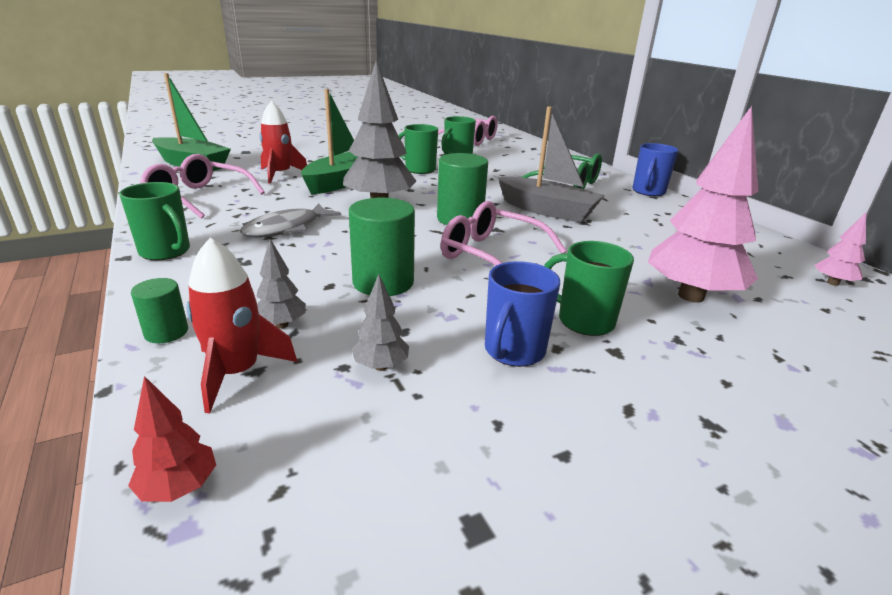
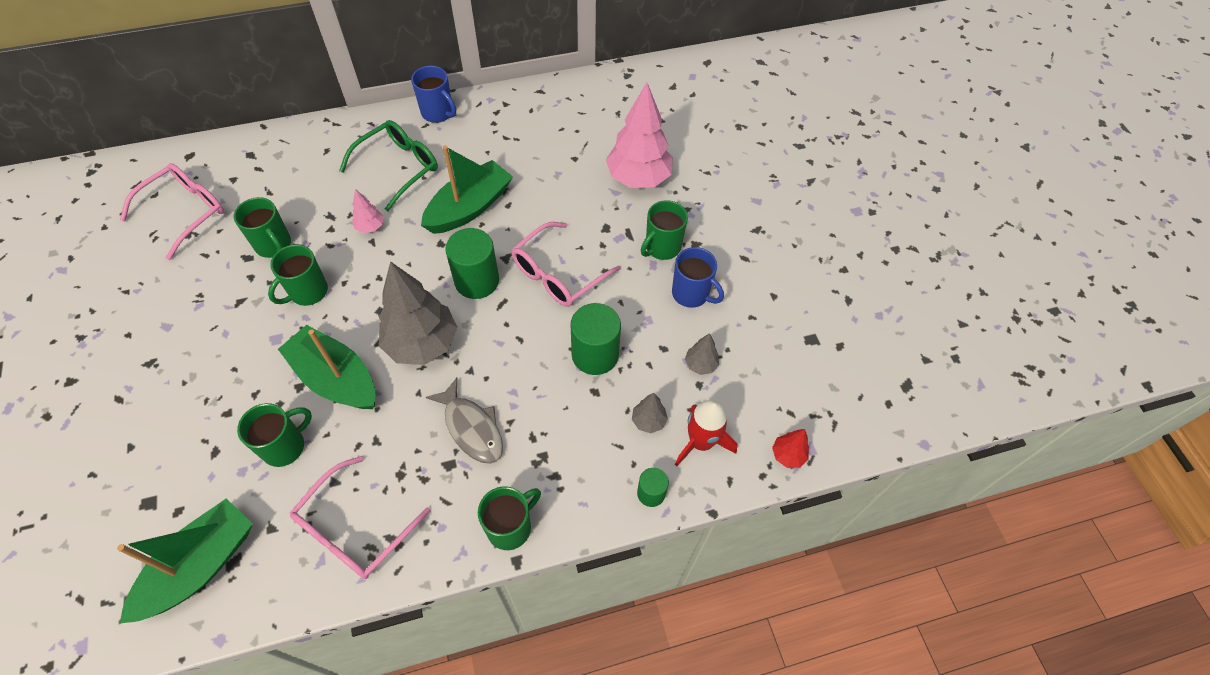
camera: 80 degrees left, 30 degrees up
(280, 174) = (285, 446): red rocket -> green mug
(547, 210) = (469, 207): grey boat -> green boat
(832, 283) = (631, 96): pink tree -> pink tree (370, 227)

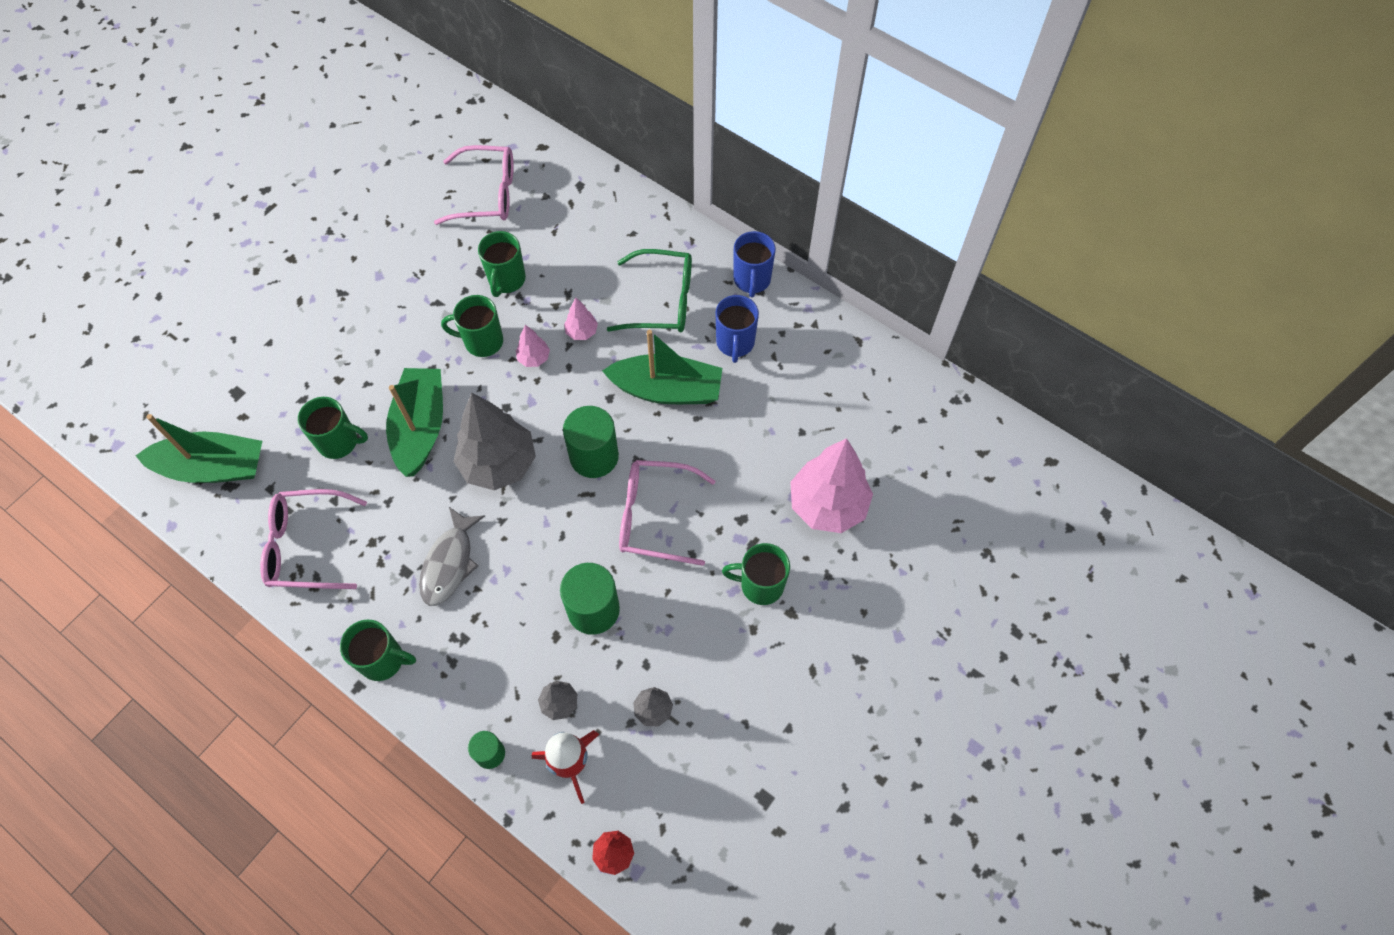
camera: 55 degrees right, 5 degrees up
(359, 268) = (534, 358): none -> pink tree
(691, 294) = (727, 648): blue mug -> blue mug (735, 343)

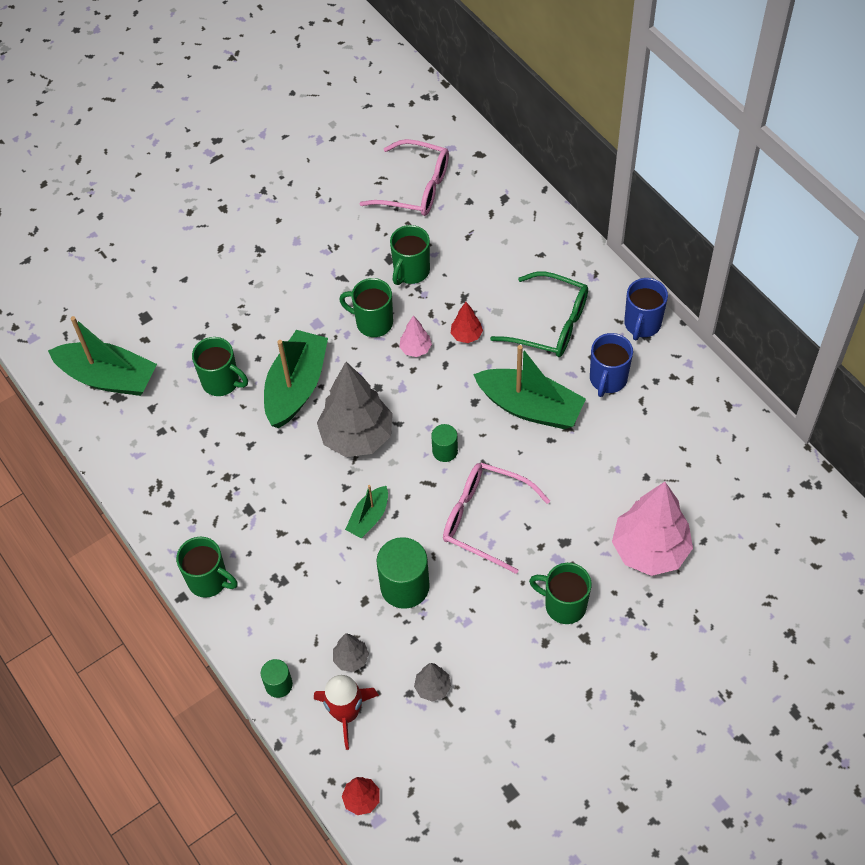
camera: 20 degrees right, 5 degrees down
(308, 546) = (171, 466): pink glasses -> none
(449, 563) = (289, 512): grey fish -> none
(535, 546) = (369, 517): none -> green boat
(581, 332) = (466, 335): pink tree -> red tree
(594, 456) = (445, 451): green cylinder -> green cylinder, size x0.55

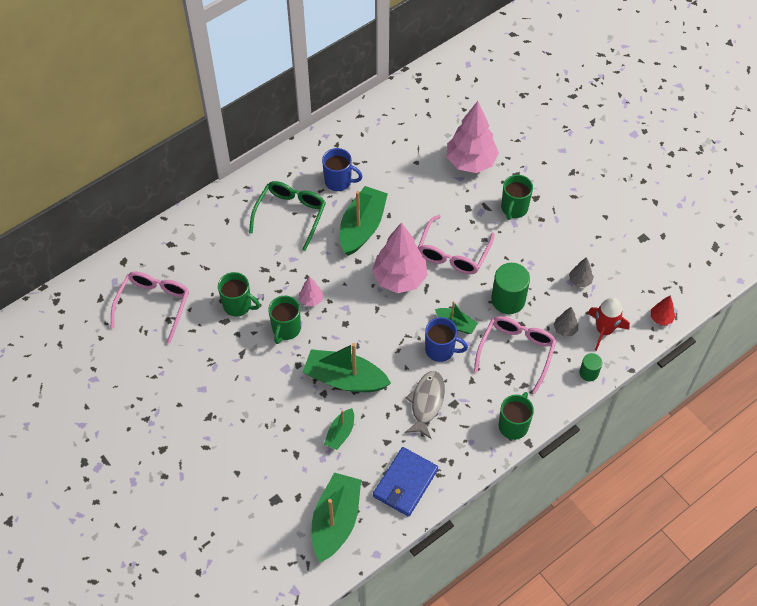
camera: 95 degrees left, 0 degrees up
(145, 451) = (405, 483): none -> blue wallet
(221, 382) = (340, 433): green mug -> green boat
(253, 478) = (426, 403): none -> grey fish
(319, 591) = (516, 352): none -> pink glasses
(357, 436) = (389, 335): grey tree -> none
(445, 451) = (399, 278): green cylinder -> pink tree
(466, 335) = (299, 267): red tree -> none
(642, 324) = (292, 160): blue mug -> blue mug (440, 350)

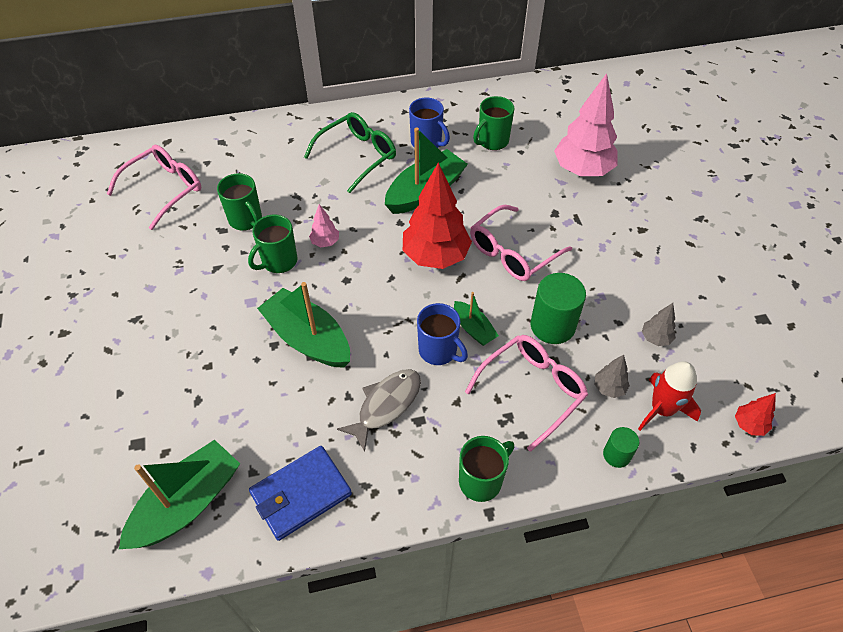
camera: 25 degrees right, 5 degrees down
(340, 433) = (263, 398): green boat -> none
(399, 278) = (436, 256): pink tree -> red tree
(514, 208) = (609, 232): green mug -> green mug (492, 141)

